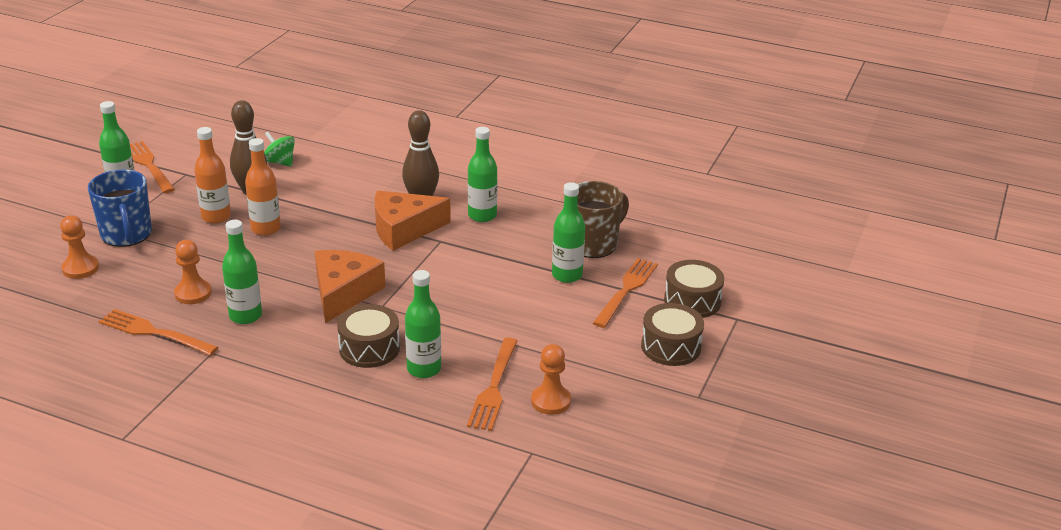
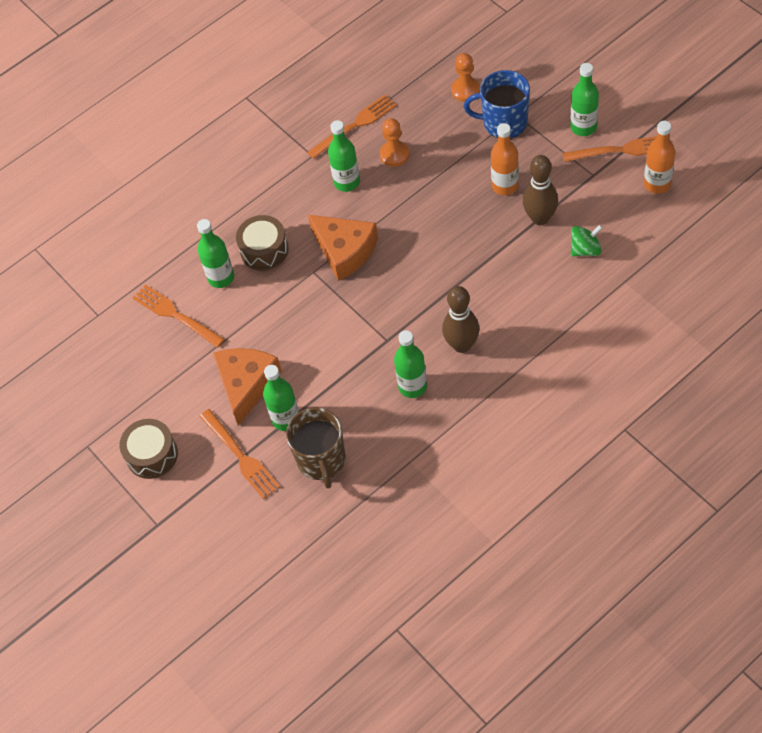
camera: 125 degrees right, 25 degrees up
(266, 229) = (468, 217): orange bottle -> orange bottle (657, 184)
(404, 229) = (419, 317): orange cheese -> orange cheese (246, 385)
(550, 401) = (140, 346): orange pawn -> none
(692, 301) = (198, 501): brown drum -> none

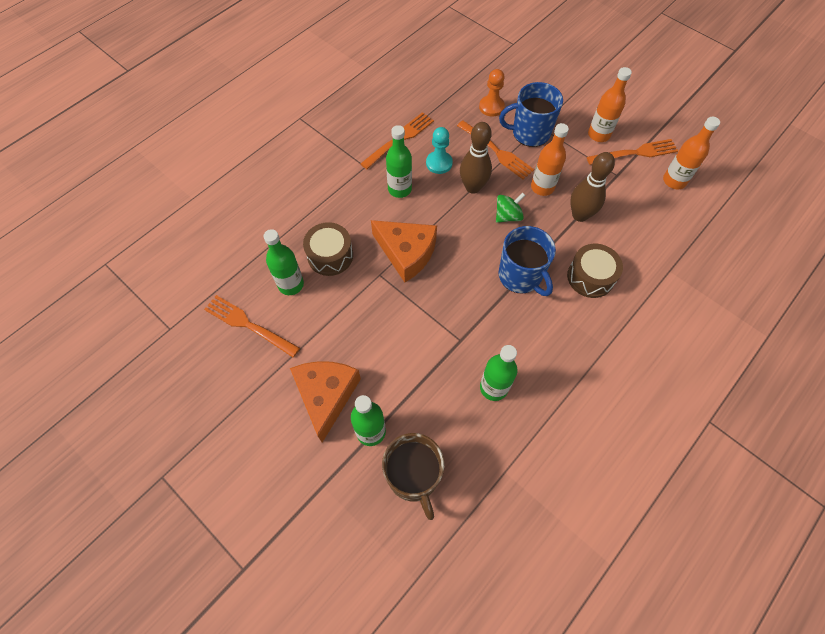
camera: 15 degrees left, 5 degrees up
(152, 455) = (232, 483): brown drum -> brown drum (590, 277)
(240, 456) = (328, 478): orange fork -> orange fork (496, 151)
(394, 154) = (439, 163): orange pawn -> turquoise pawn
(461, 280) = (520, 276): none -> blue mug
(462, 345) = (533, 341): brown bowling pin -> brown bowling pin (473, 187)
(583, 127) = (598, 135): green bottle -> orange bottle
(585, 249) = (627, 242): green spinning top -> green spinning top (507, 216)

